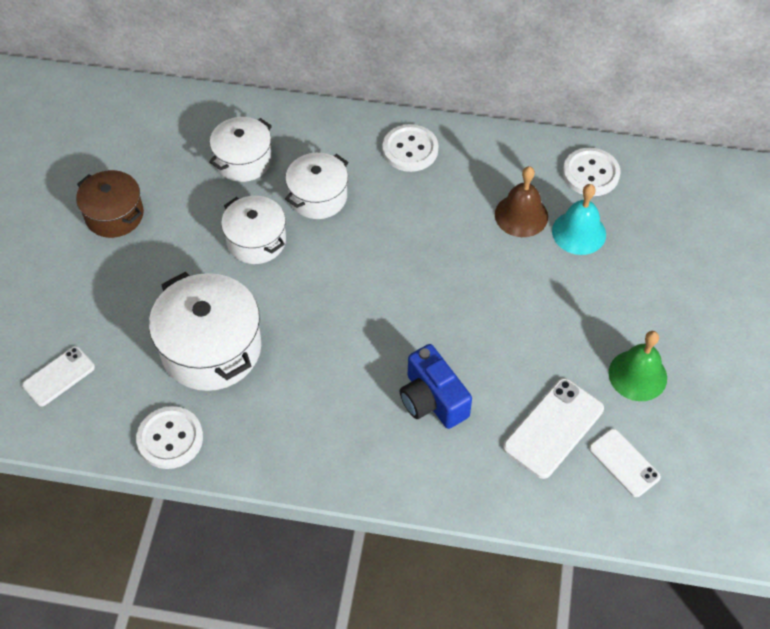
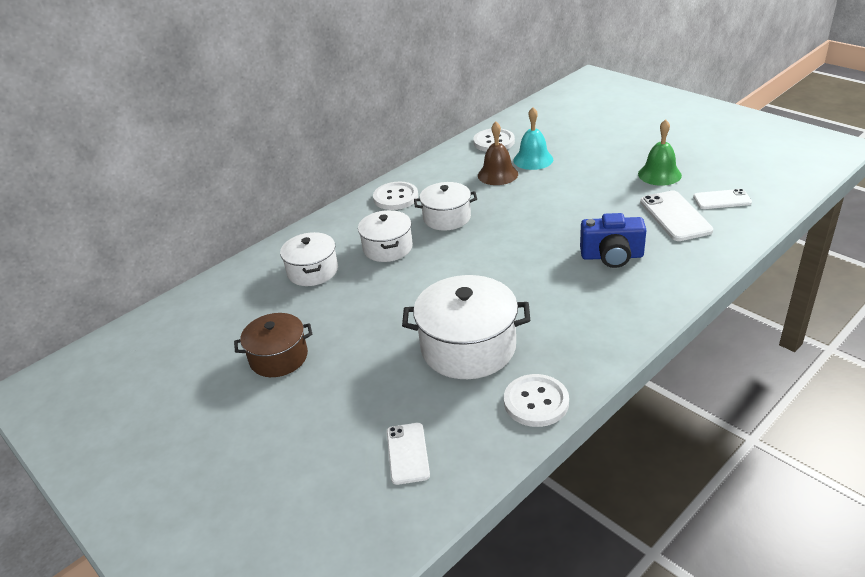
camera: 50 degrees left, 20 degrees down
(256, 240) = (392, 289): white pot -> white pot (447, 218)

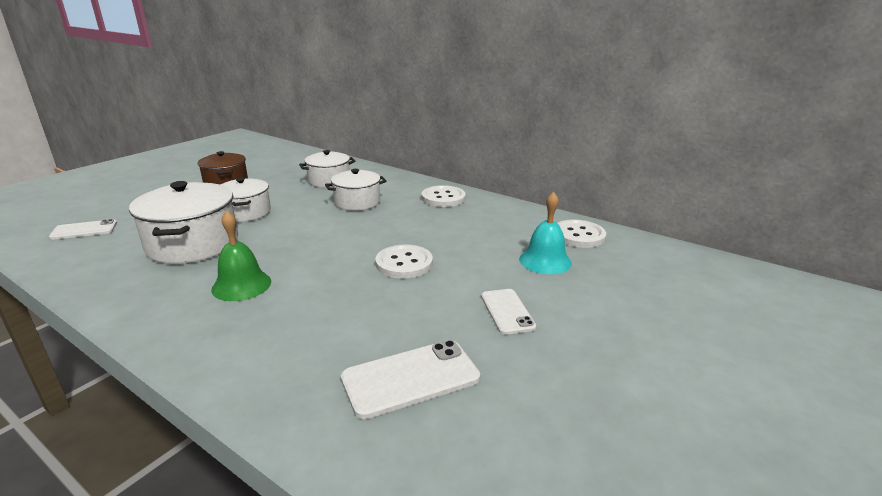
camera: 75 degrees right, 10 degrees down
(447, 218) = (407, 222): white pot -> white pot (246, 212)
(497, 174) = (501, 241): brown bell -> none
(536, 402) = (92, 278): white button -> white button (404, 263)
(612, 256) = (315, 319): blue camera -> none
(659, 174) = (539, 366): green bell -> green bell (241, 285)
(722, 200) = (467, 439): white phone -> white phone (507, 311)

